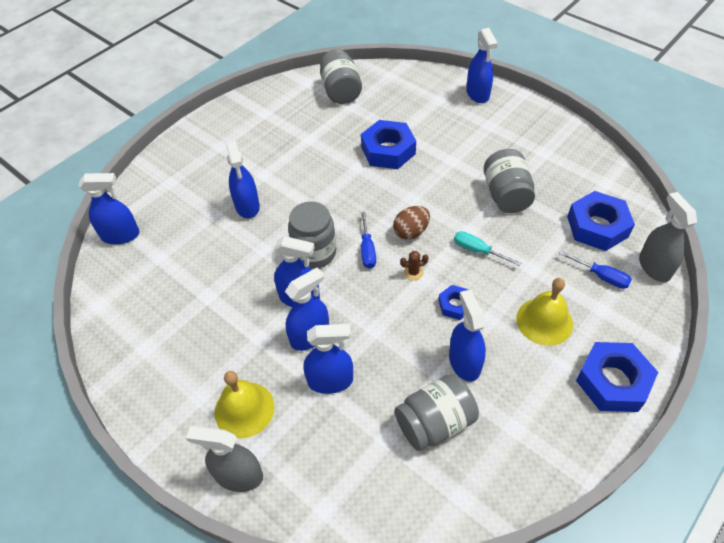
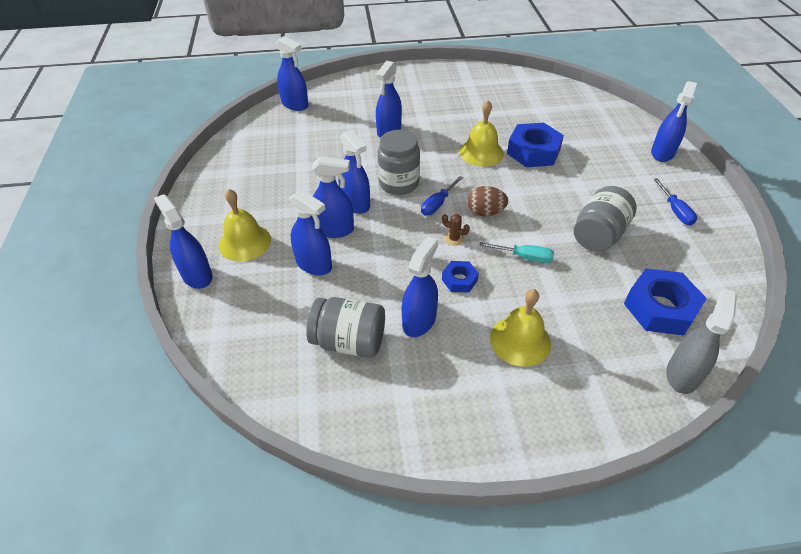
camera: 40 degrees right, 5 degrees down
(239, 476) = (197, 275): grey spray bottle -> blue spray bottle
(341, 91) = (543, 96): grey jar -> none
(349, 177) = (481, 152): none -> yellow bell
(478, 251) = (524, 257): turquoise screwdriver -> turquoise screwdriver turned 120 degrees clockwise
(601, 276) = (615, 345): blue screwdriver -> blue screwdriver (675, 211)
(613, 381) = (527, 426): blue nut -> none

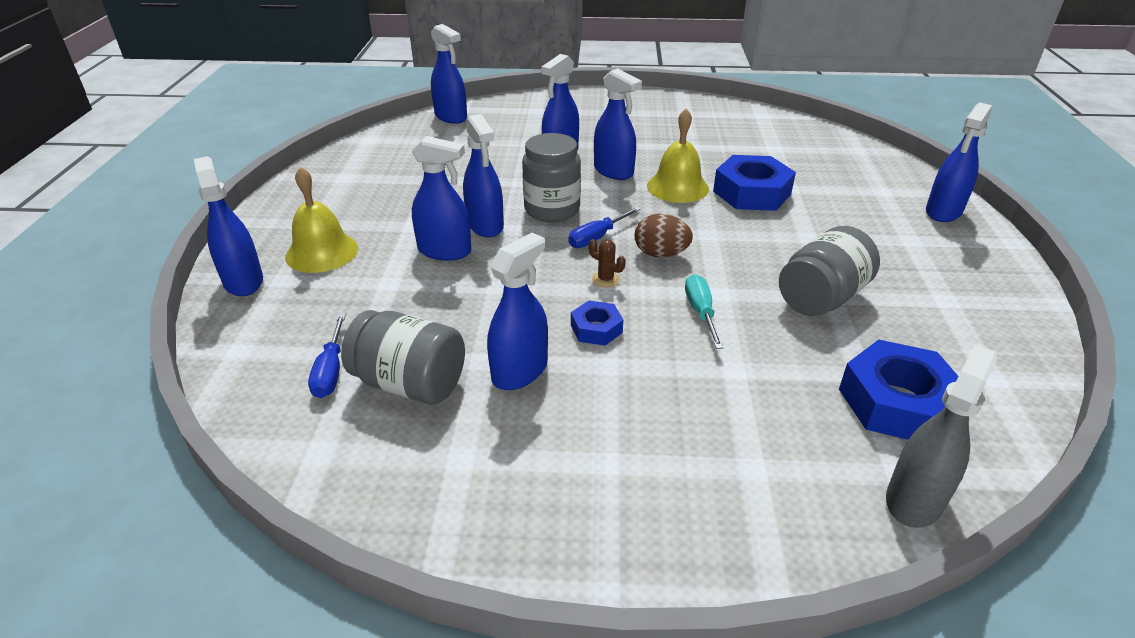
camera: 10 degrees right, 10 degrees down
(314, 264) = (401, 286): blue spray bottle -> blue spray bottle (613, 171)
(520, 340) = (662, 416): yellow bell -> none
(524, 257) = (700, 312): turquoise screwdriver -> turquoise screwdriver turned 120 degrees counterclockwise
(675, 211) = (948, 281): blue screwdriver -> blue screwdriver (331, 371)

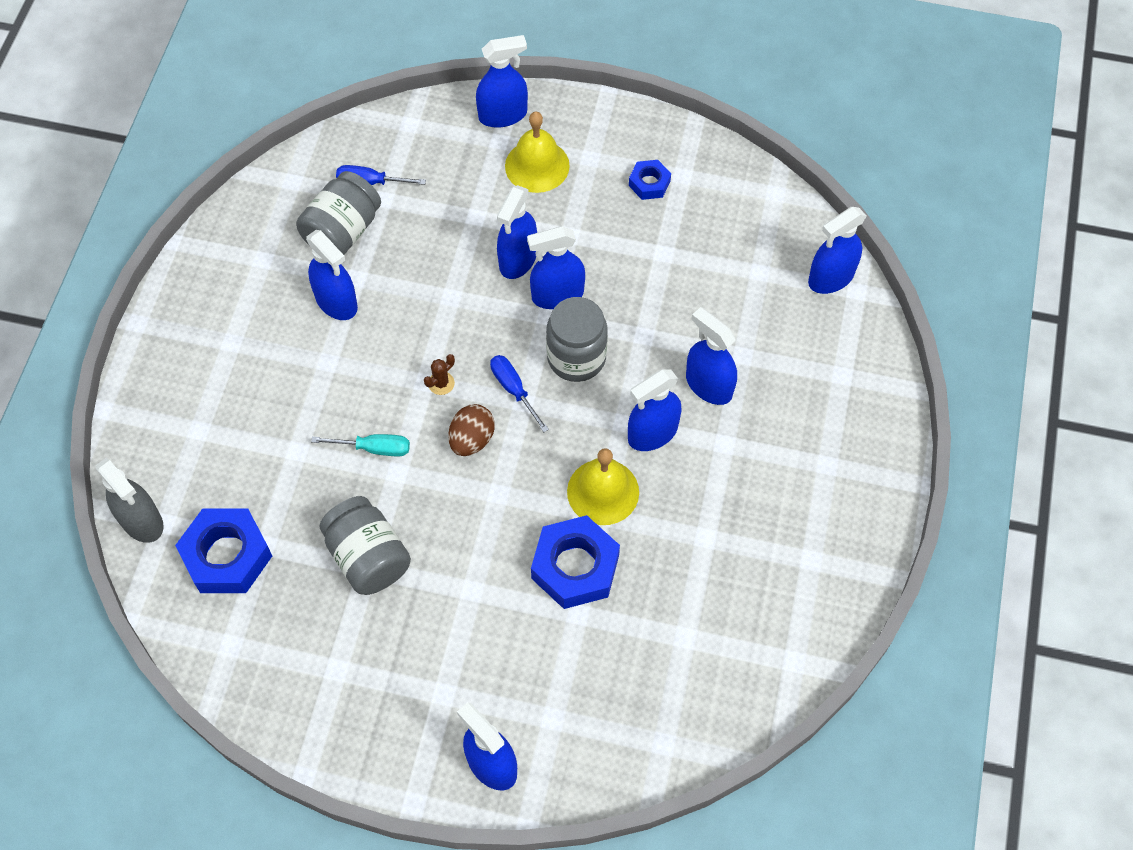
camera: 100 degrees right, 25 degrees up
(596, 329) = (373, 363): blue nut -> blue nut (649, 183)

